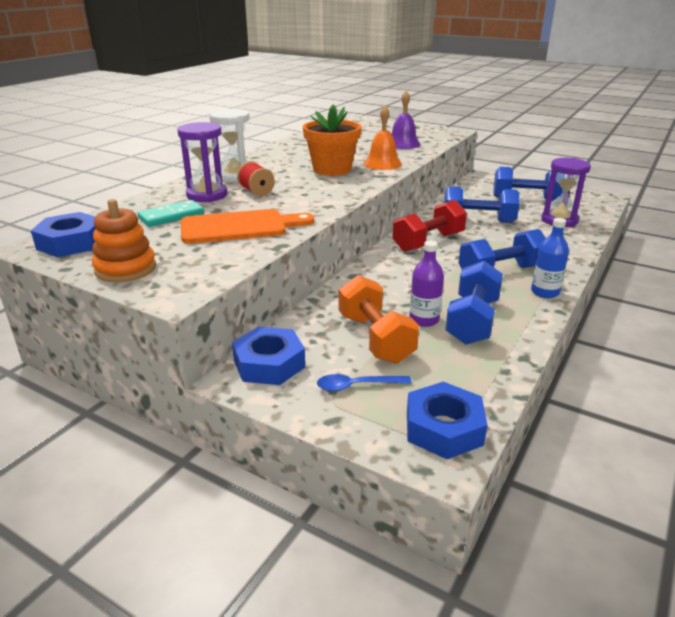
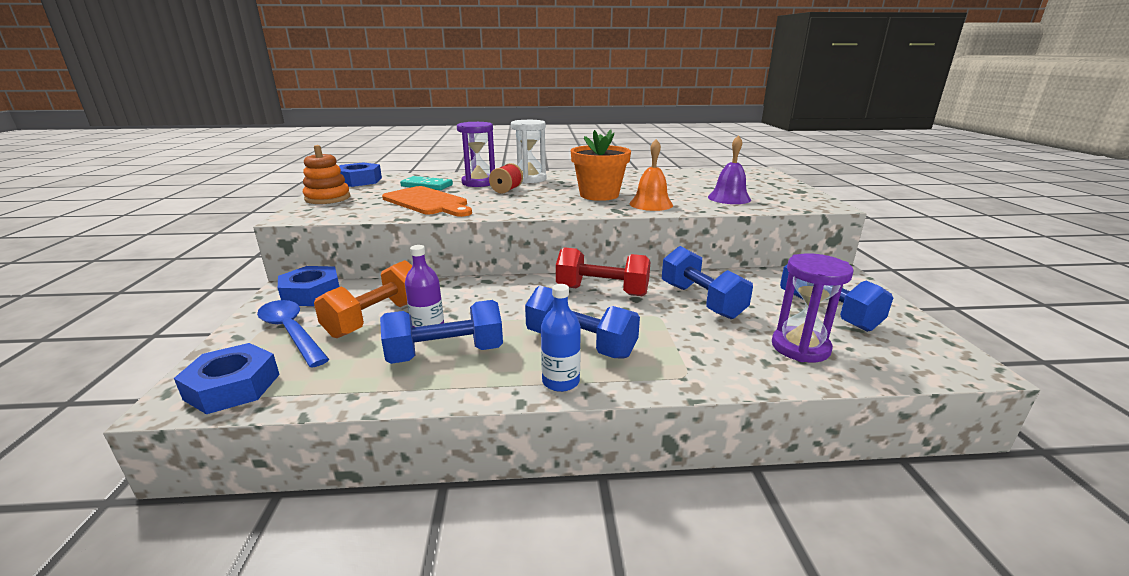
camera: 55 degrees right, 5 degrees down
(357, 386) = (291, 332): blue spoon -> blue spoon, size x1.66

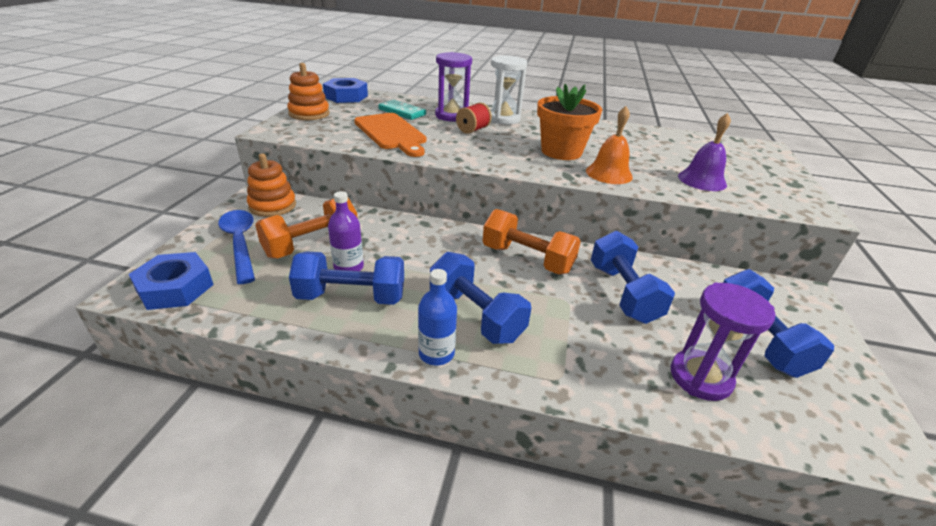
camera: 15 degrees right, 10 degrees up
(311, 293) = (272, 206): blue nut -> orange stacking toy
(602, 291) = (527, 259): red dumbbell -> orange dumbbell

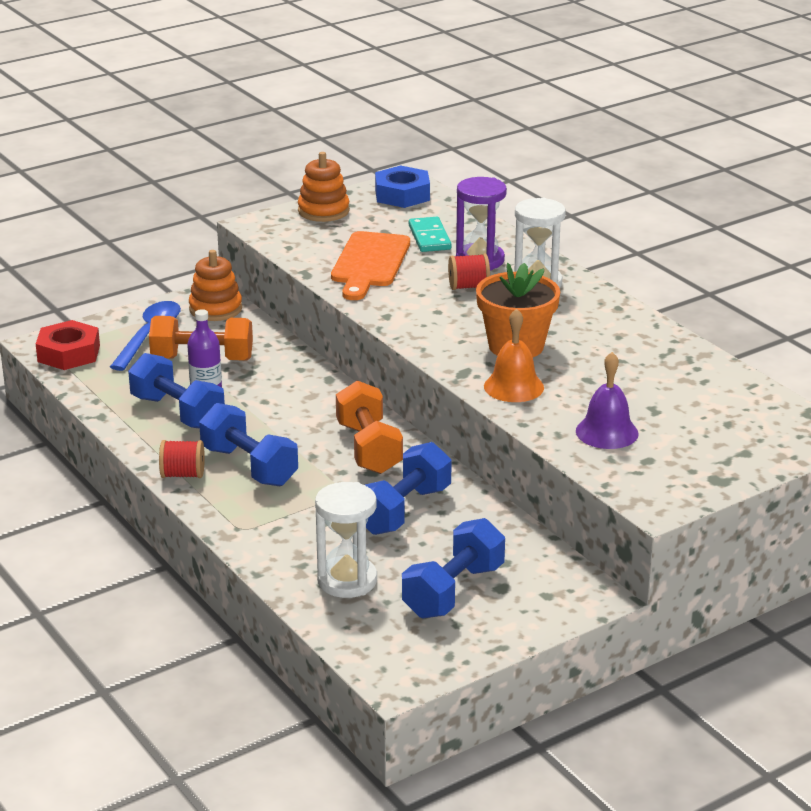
camera: 45 degrees right, 5 degrees down
(175, 288) = (69, 353): blue nut -> red nut
(436, 353) = (183, 474): blue bottle -> red spool
(475, 315) = (249, 466): blue dumbbell -> blue dumbbell turned 45 degrees counterclockwise
(700, 377) = (347, 580): purple hourglass -> white hourglass

